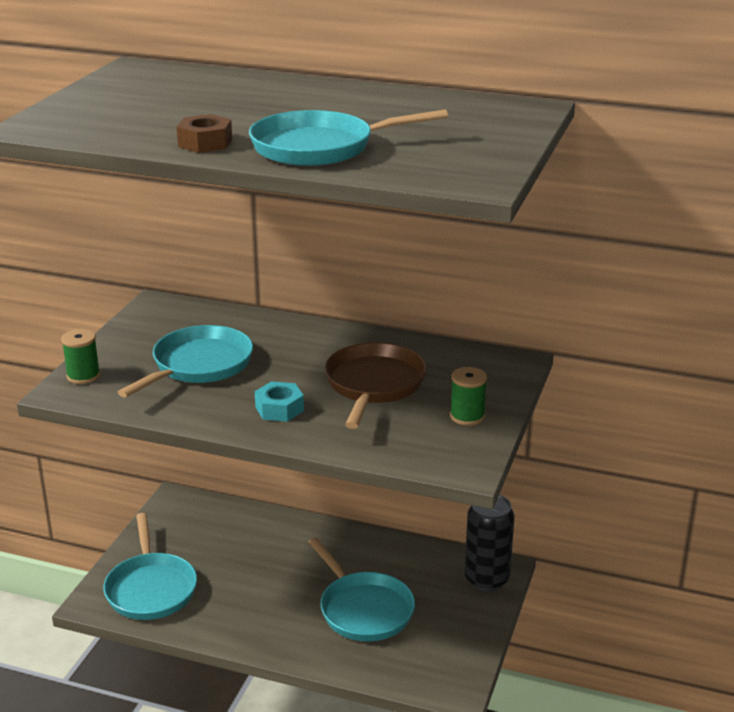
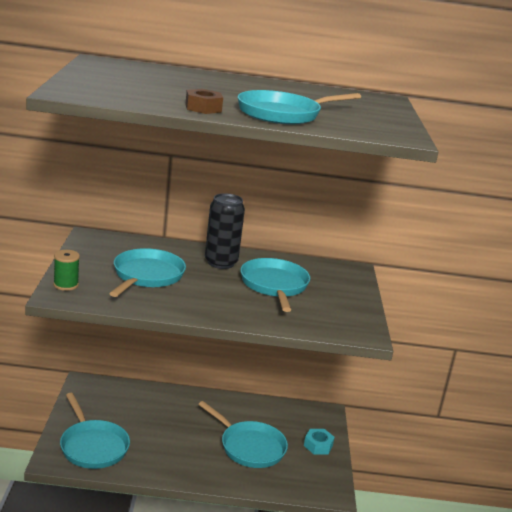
camera: 20 degrees left, 5 degrees down
(279, 409) = (221, 302): turquoise nut -> turquoise nut (318, 446)
(374, 385) = (274, 285): brown pan -> turquoise pan
(467, 416) = (346, 303): green spool -> none
(486, 579) = (320, 421): black can -> black can (221, 263)

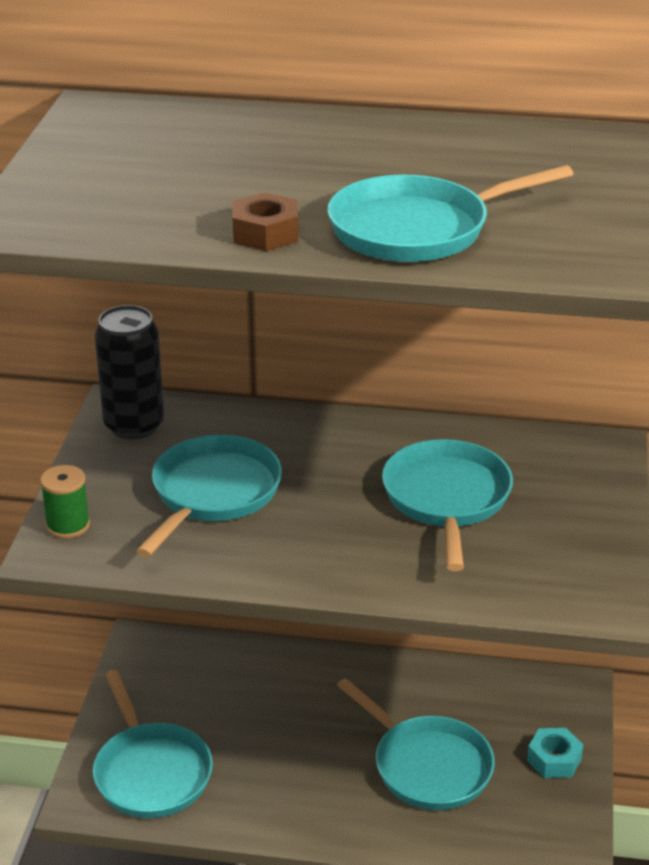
camera: 10 degrees right, 10 degrees up
(221, 263) = (352, 451): black can -> black can (134, 425)

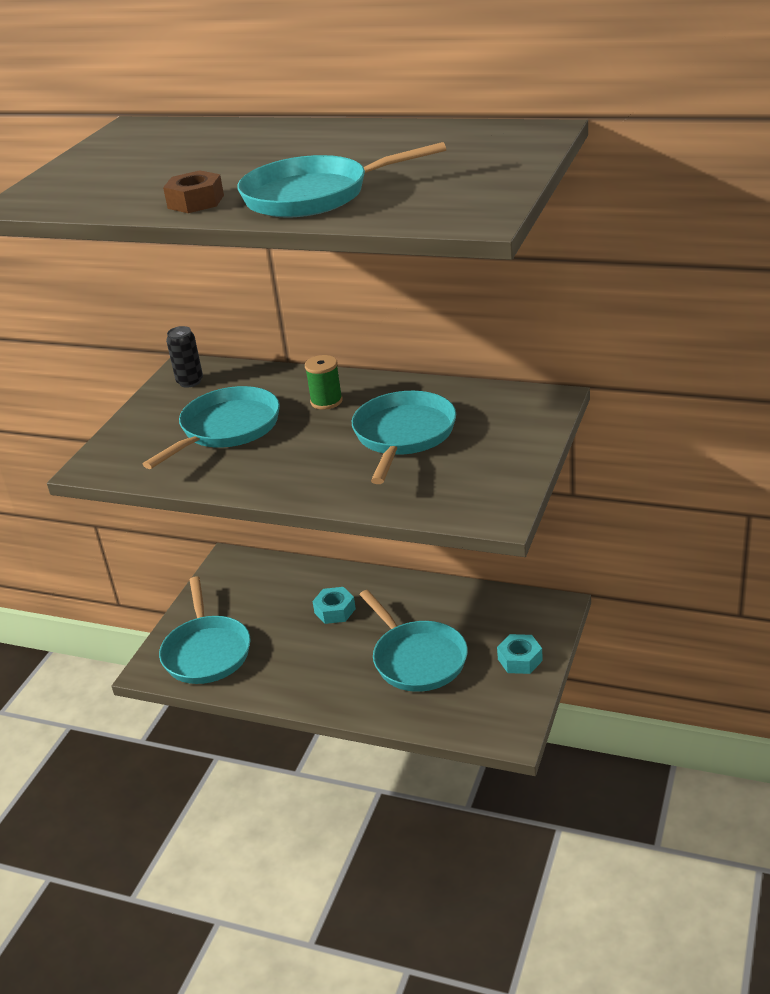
camera: 15 degrees right, 0 degrees up
(68, 525) = (112, 449): green spool -> green spool (326, 401)
(134, 425) = (190, 382): black can -> black can, size x0.59
(303, 706) = (335, 611): none -> turquoise nut

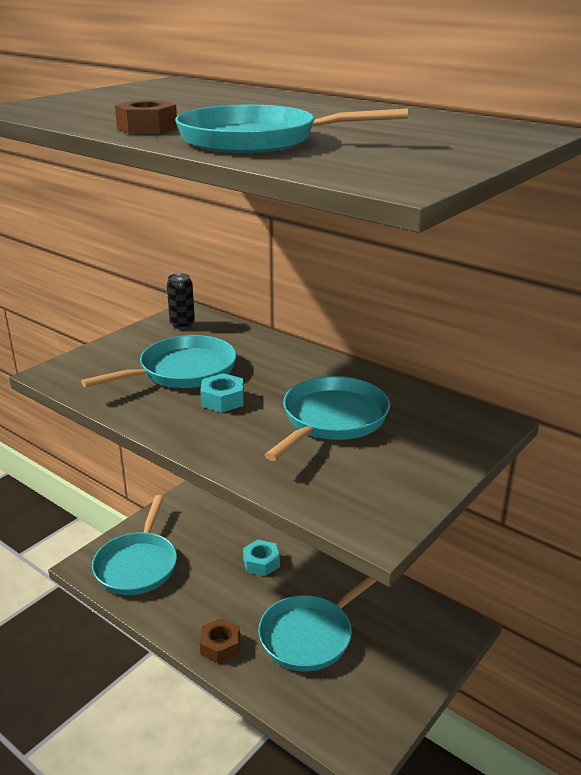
camera: 15 degrees right, 5 degrees down
(326, 401) = (282, 370): green spool -> none
(335, 695) = (220, 646): none -> brown nut
(417, 659) = (310, 635): turquoise pan -> turquoise pan turned 60 degrees clockwise
(520, 660) = (405, 671): turquoise nut -> turquoise nut (222, 400)

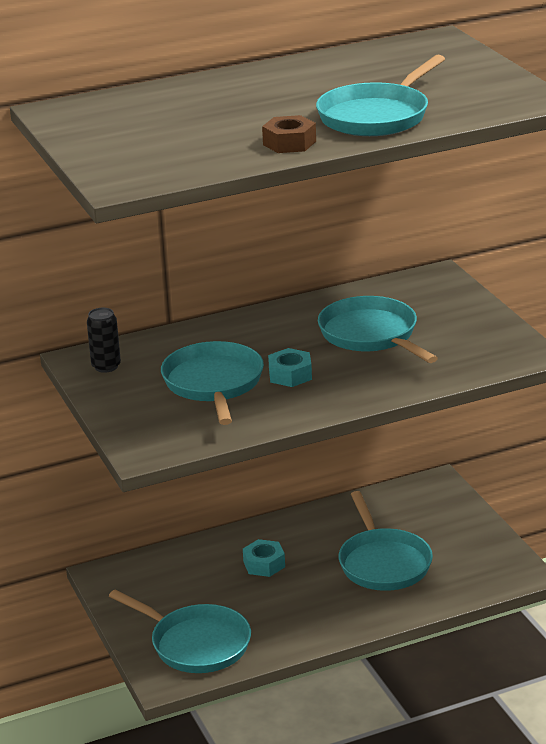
camera: 60 degrees left, 0 degrees up
(220, 646) = (355, 616): brown nut -> none

